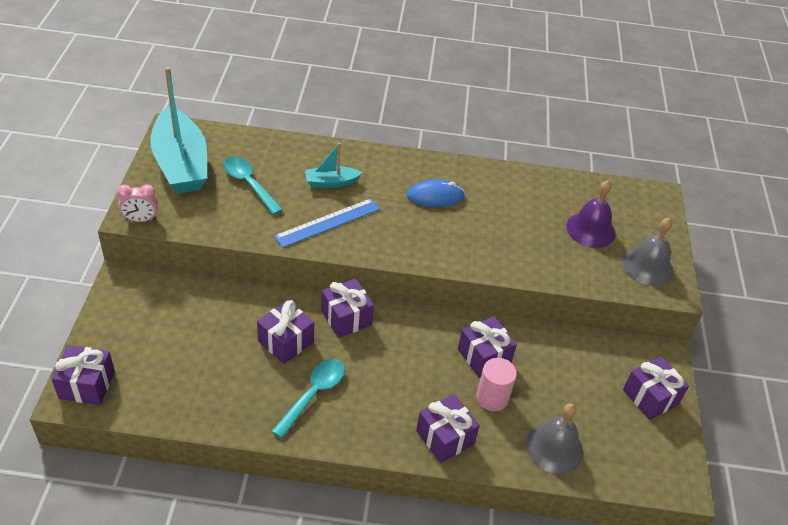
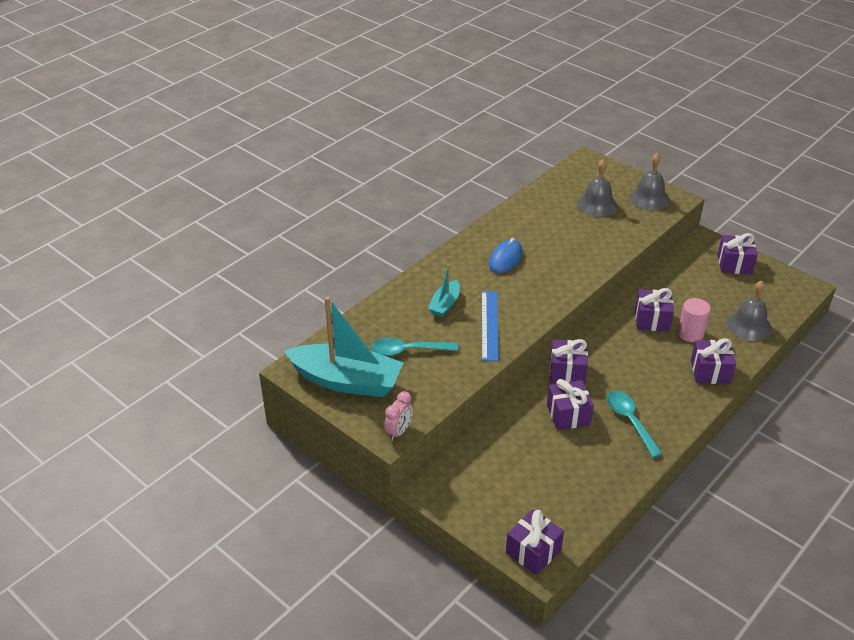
camera: 50 degrees left, 5 degrees down
(590, 229) = (597, 204): purple bell -> grey bell

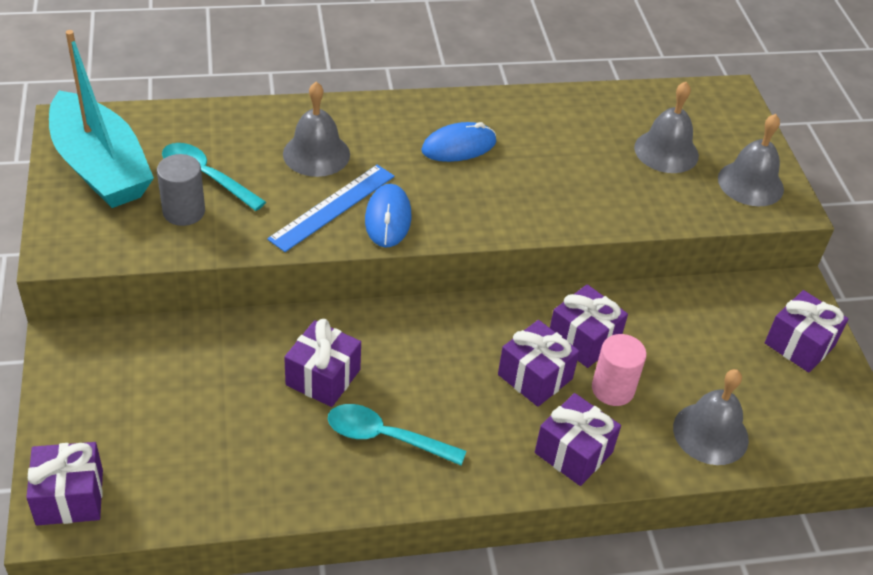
camera: 35 degrees right, 5 degrees up
(399, 431) = (73, 254): pink clock -> none
(422, 374) = (184, 211): none -> grey cylinder
(445, 304) = (316, 154): turquoise boat -> grey bell
(522, 314) = (388, 218): none -> blue mouse
(567, 372) = (391, 329): purple gift -> purple gift (535, 377)
(630, 421) = (385, 437): turquoise spoon -> turquoise spoon turned 90 degrees counterclockwise

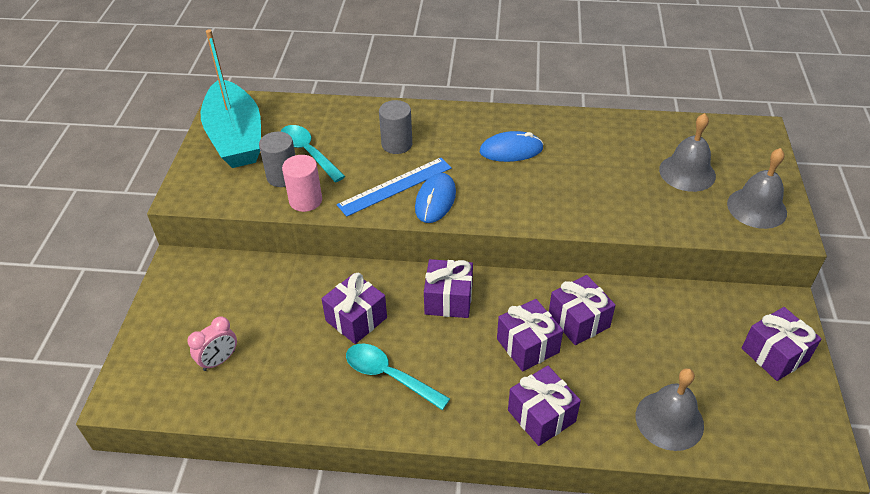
camera: 20 degrees right, 0 degrees up
(70, 497) = (139, 381): purple gift -> purple gift (448, 300)
(166, 454) = (219, 360): none -> pink clock
(316, 154) = (397, 144): grey bell -> grey cylinder
(613, 389) = (592, 367): pink cylinder -> pink cylinder (305, 200)

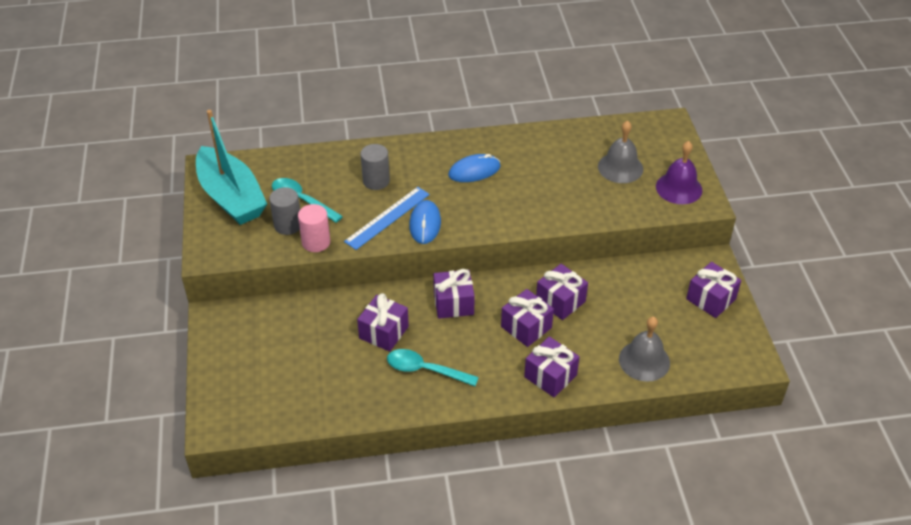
camera: 15 degrees left, 0 degrees up
(219, 360) = (283, 385): pink clock -> none
(756, 208) = (679, 188): grey bell -> purple bell

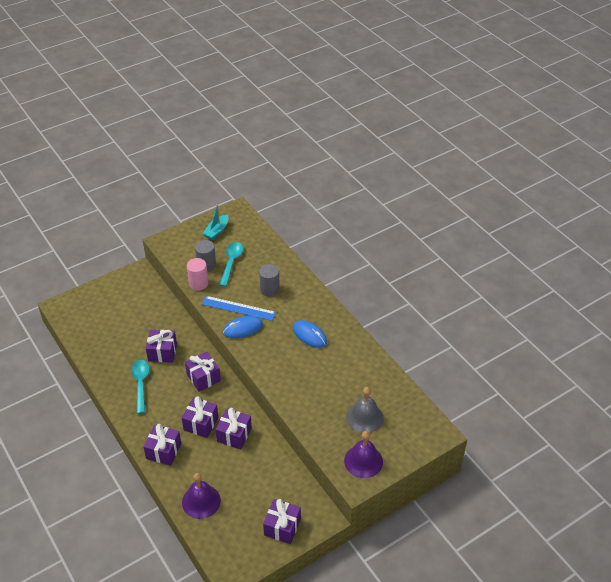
camera: 65 degrees right, 0 degrees up
(231, 197) = (217, 231): turquoise boat -> turquoise boat, size x0.48
(644, 360) = (201, 501): grey bell -> purple bell

